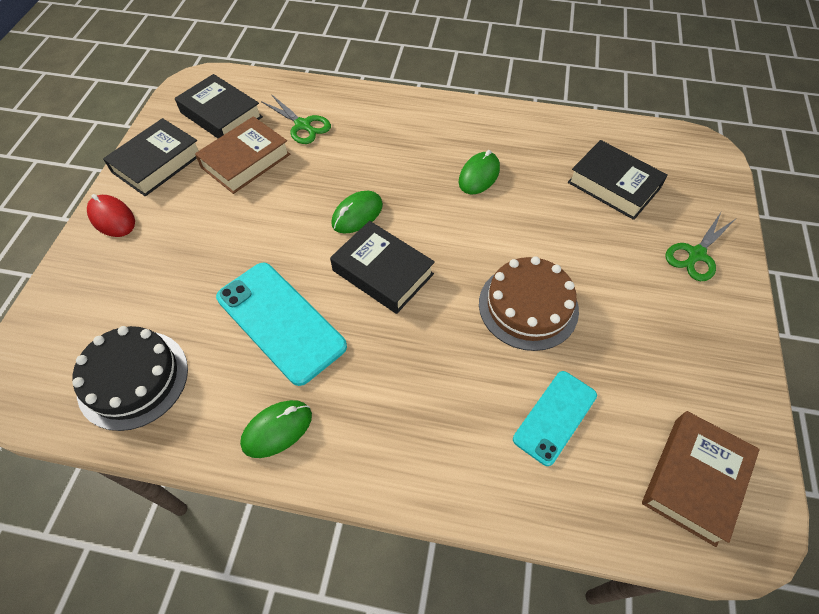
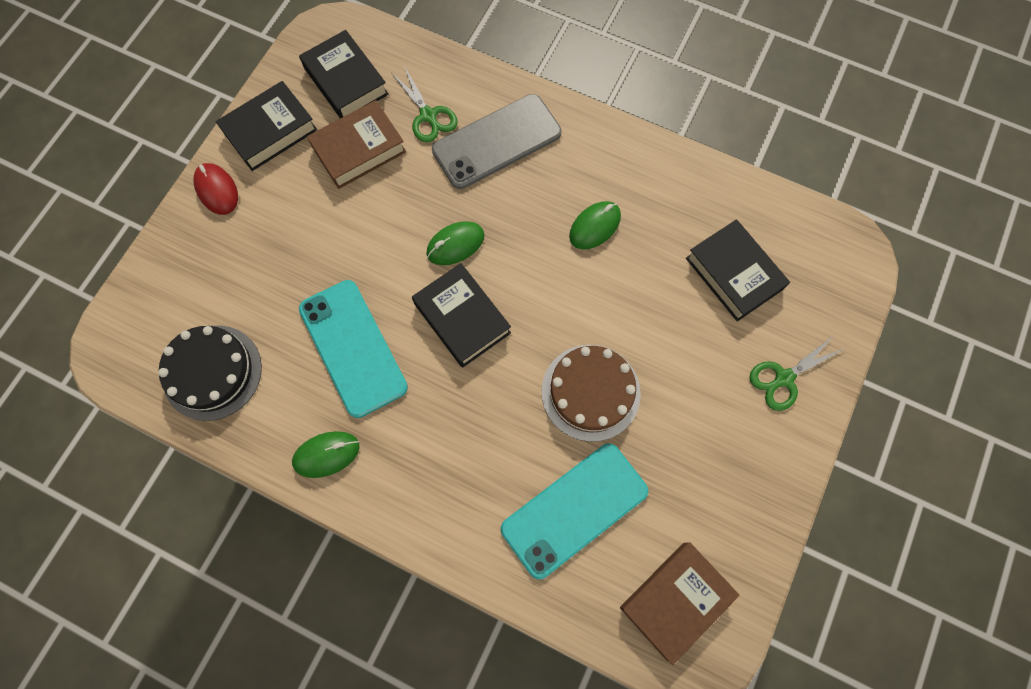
camera: 15 degrees right, 15 degrees up
(370, 132) = (496, 142): none -> grey phone
(555, 417) = (574, 509): turquoise phone -> turquoise phone, size x1.60

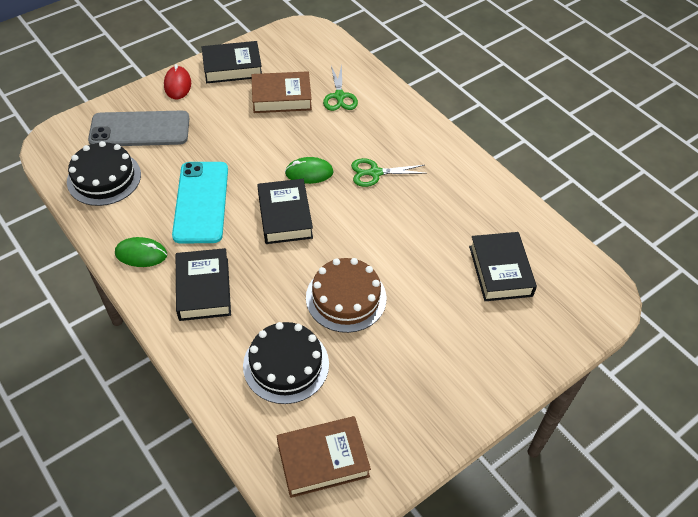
camera: 25 degrees right, 20 degrees down
(346, 81) = (298, 59): black book -> black book (204, 289)
(496, 142) = (376, 127): grey phone -> grey phone (140, 129)
(574, 509) = (286, 364): turquoise phone -> black cake
(594, 226) = (413, 201): green mouse -> none
(783, 378) = (499, 353): green scissors -> green scissors (374, 173)

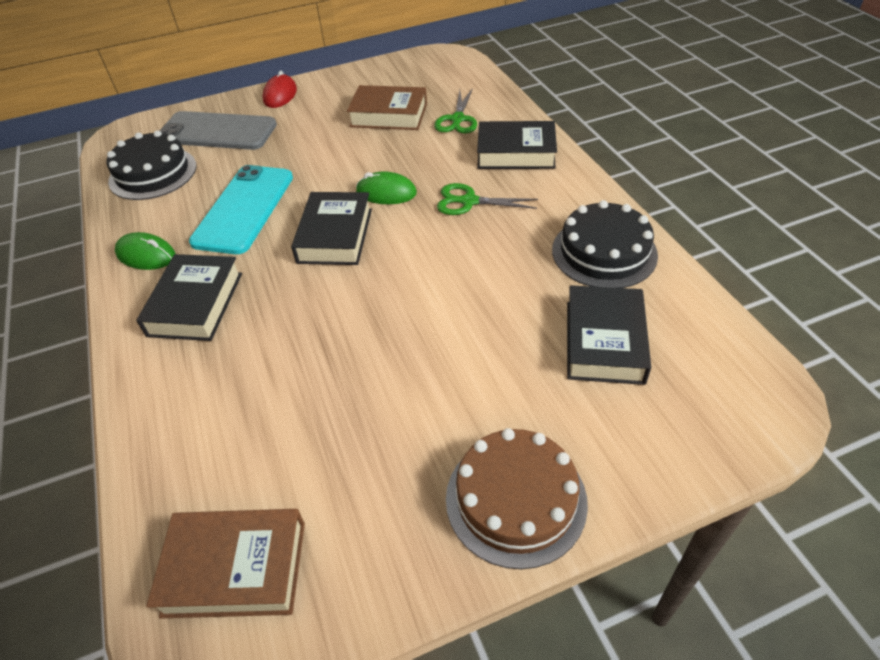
camera: 20 degrees right, 5 degrees down
(232, 67) = (347, 84): black book -> black book (516, 153)
(286, 364) = (249, 416): black cake -> black cake (604, 252)
(346, 298) = (369, 343): brown cake -> brown cake (516, 499)

